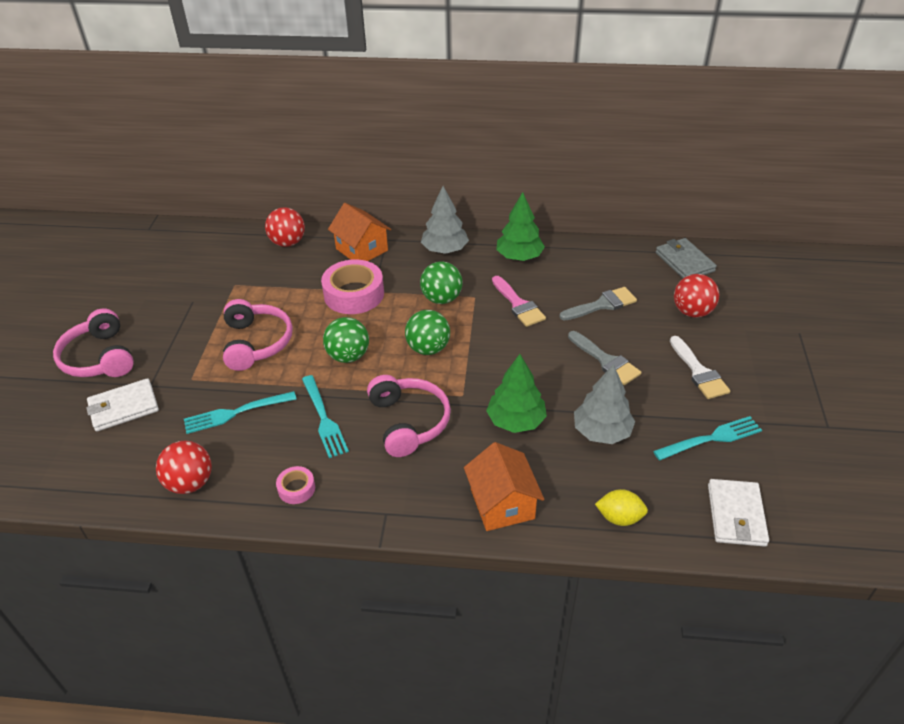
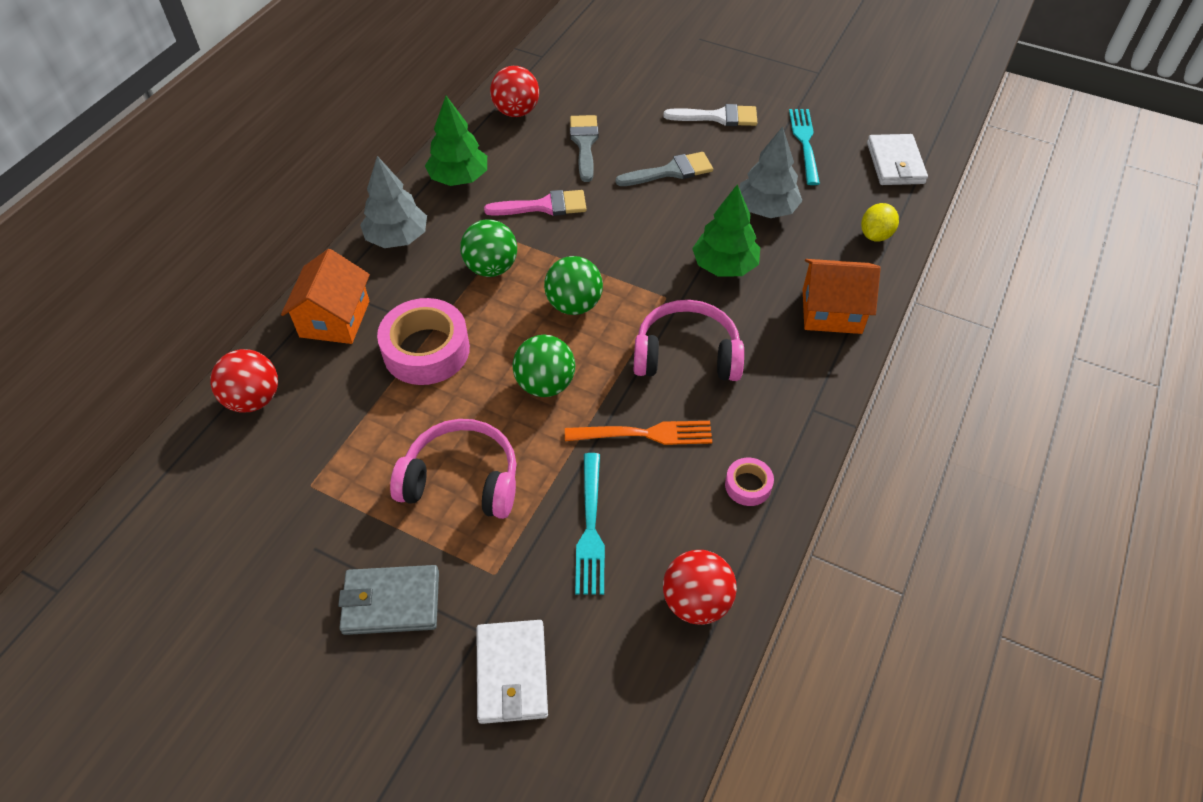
camera: 70 degrees left, 10 degrees up
(99, 358) = (375, 701): pink headphones -> none
(324, 418) = (644, 434): turquoise fork -> orange fork
(361, 249) = (335, 319): orange house -> orange house turned 60 degrees counterclockwise
(684, 262) = (555, 64): grey wallet -> grey wallet (391, 602)
(692, 312) = (633, 88): red ball -> red ball (516, 112)
(736, 515) = (895, 163): white wallet -> white wallet turned 60 degrees clockwise

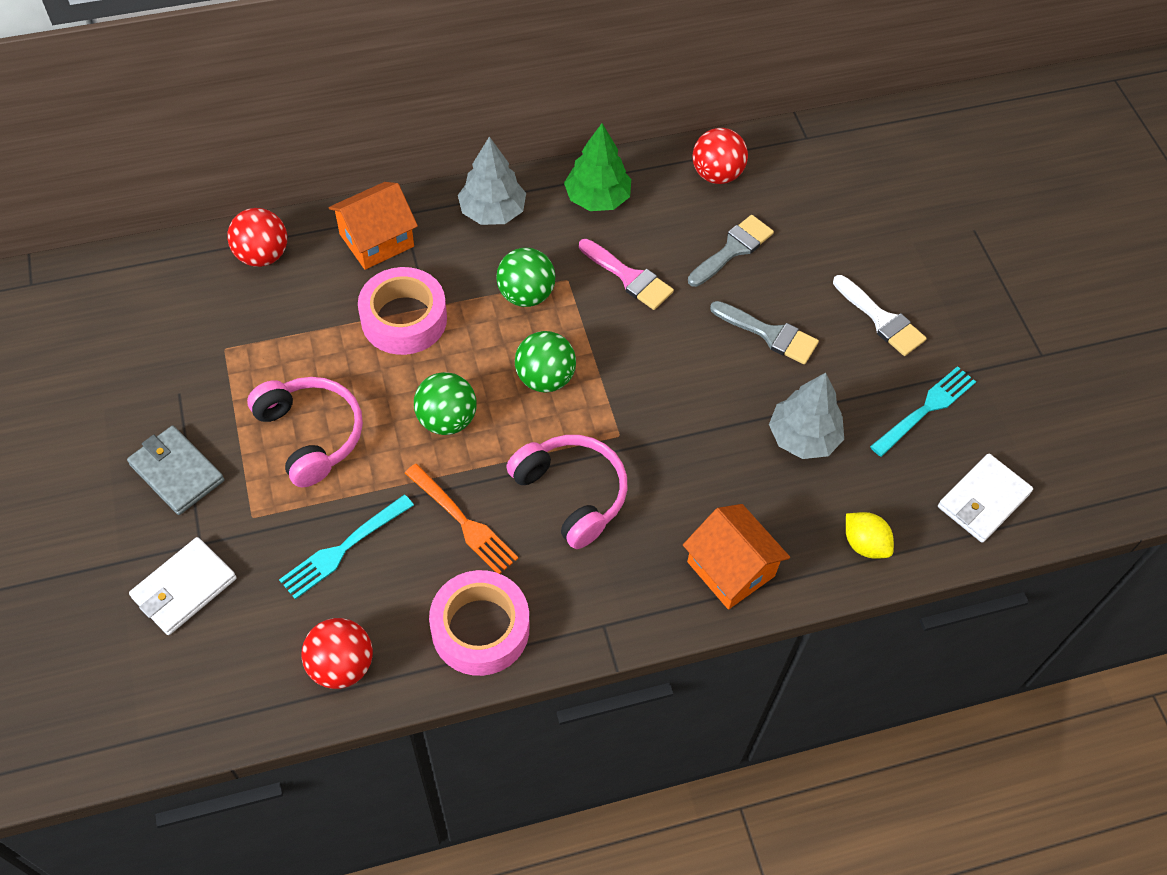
camera: 45 degrees right, 5 degrees up
(724, 266) = (699, 452): green tree -> none
(748, 485) = (480, 629): pink tape -> pink tape, size x2.06
(875, 235) = (864, 544): yellow lemon -> yellow lemon turned 60 degrees clockwise

